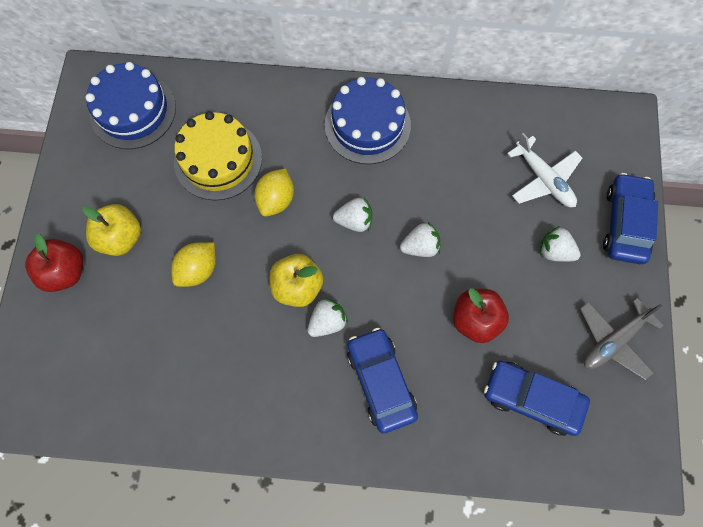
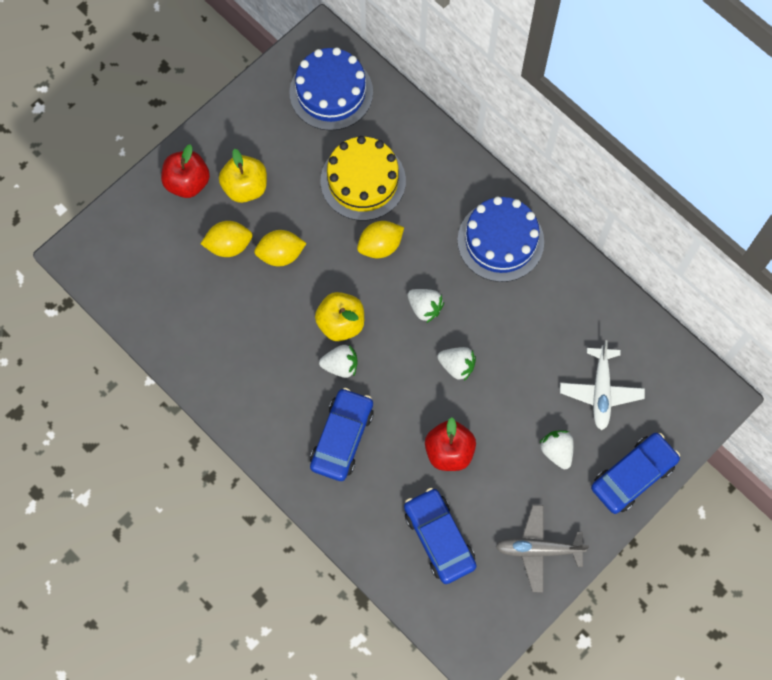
camera: 40 degrees right, 0 degrees up
(146, 297) = (229, 245): none -> yellow lemon

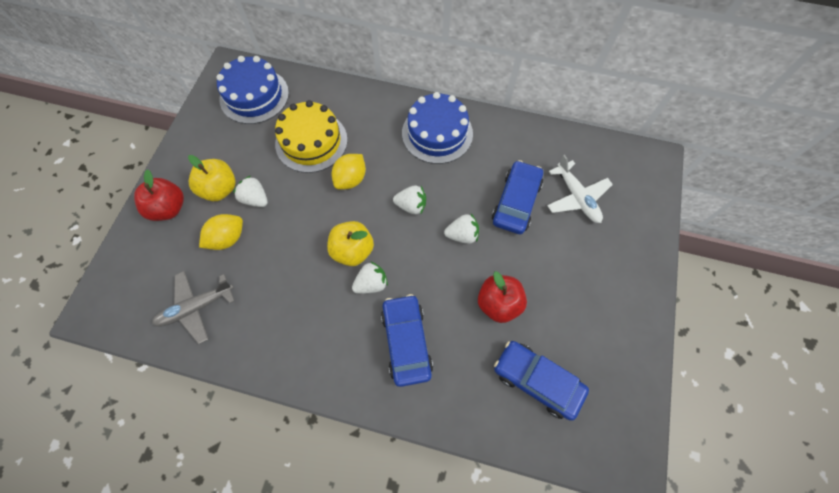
camera: 30 degrees left, 5 degrees down
(281, 254) = (275, 224): yellow lemon -> none
(538, 549) = (618, 342): grey plane -> grey plane (196, 307)
(556, 451) = (577, 257): white strawberry -> white strawberry (255, 199)
(633, 475) = (643, 244): blue car -> blue car (516, 202)

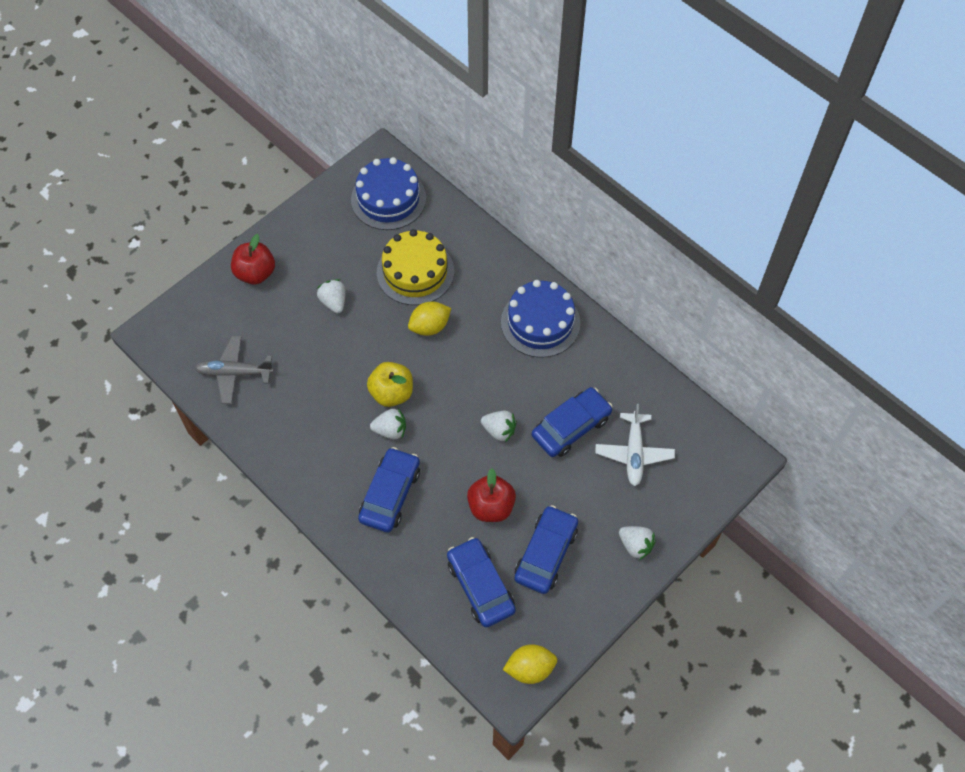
camera: 30 degrees right, 5 degrees down
(220, 189) = (308, 277): yellow apple -> none
(227, 238) = (291, 326): yellow lemon -> yellow lemon (530, 668)
(411, 206) = (470, 380): white strawberry -> white strawberry (635, 545)
(569, 319) = (546, 554): none -> blue car

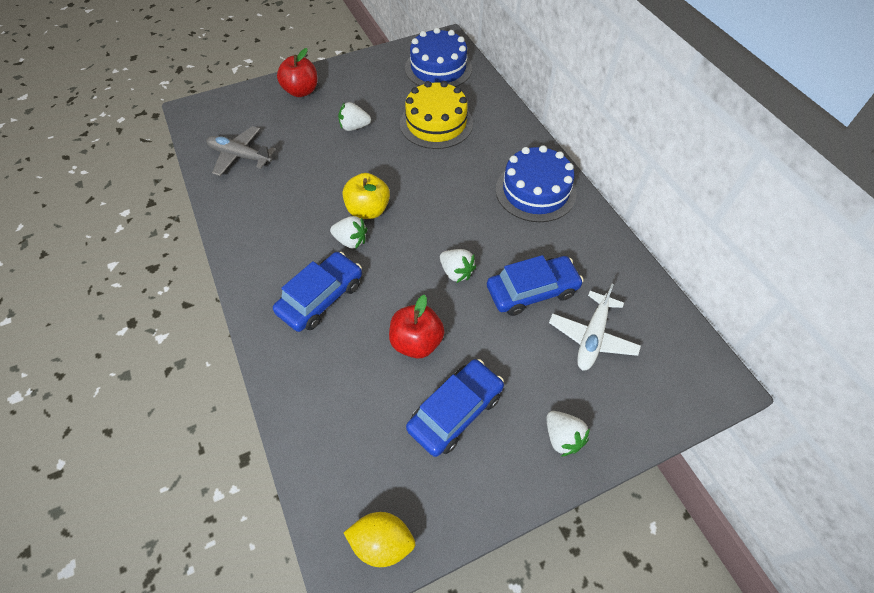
camera: 20 degrees right, 5 degrees down
(334, 302) = (354, 127): white strawberry -> white strawberry turned 90 degrees counterclockwise
(430, 327) = (429, 167): yellow lemon -> none
(480, 586) = (368, 422): blue car -> none

